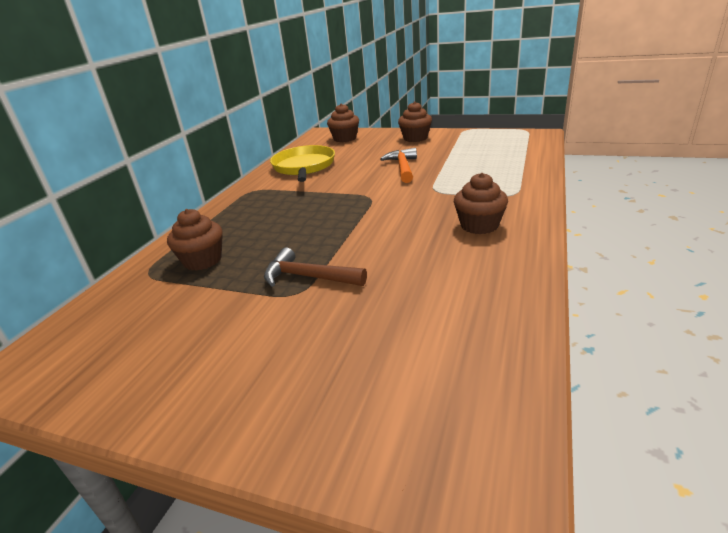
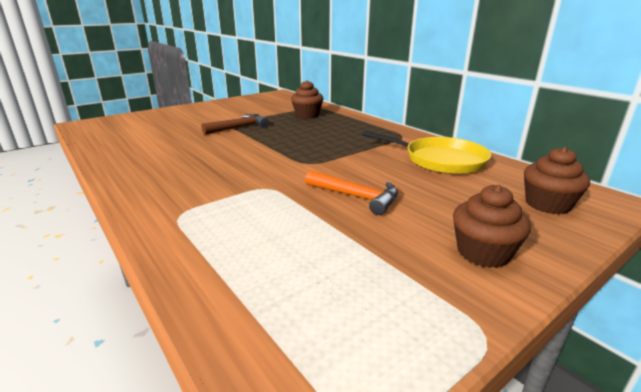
camera: 120 degrees right, 5 degrees down
(479, 225) = (177, 177): brown cupcake -> none

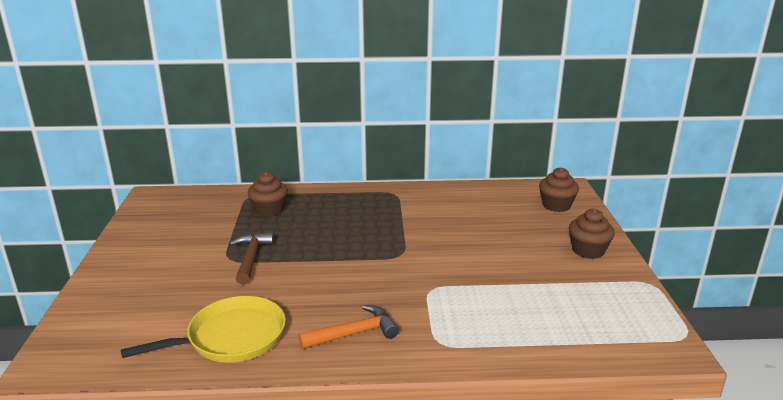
camera: 55 degrees left, 0 degrees up
(356, 197) = (485, 259): orange hammer -> orange hammer (354, 333)
(441, 160) = (459, 203): yellow pan -> yellow pan (232, 337)

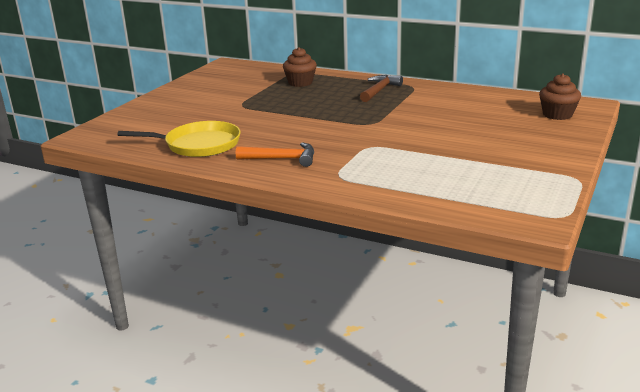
camera: 30 degrees right, 0 degrees up
(251, 258) = (257, 107): brown hammer -> brown hammer (379, 90)
(588, 250) = (545, 148): brown cupcake -> none

